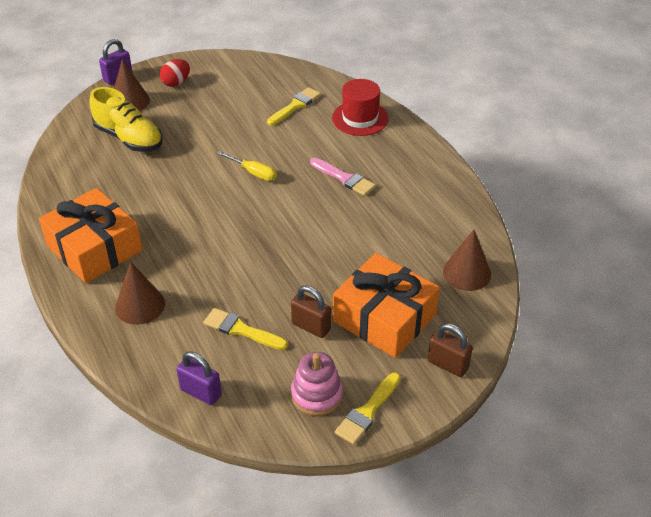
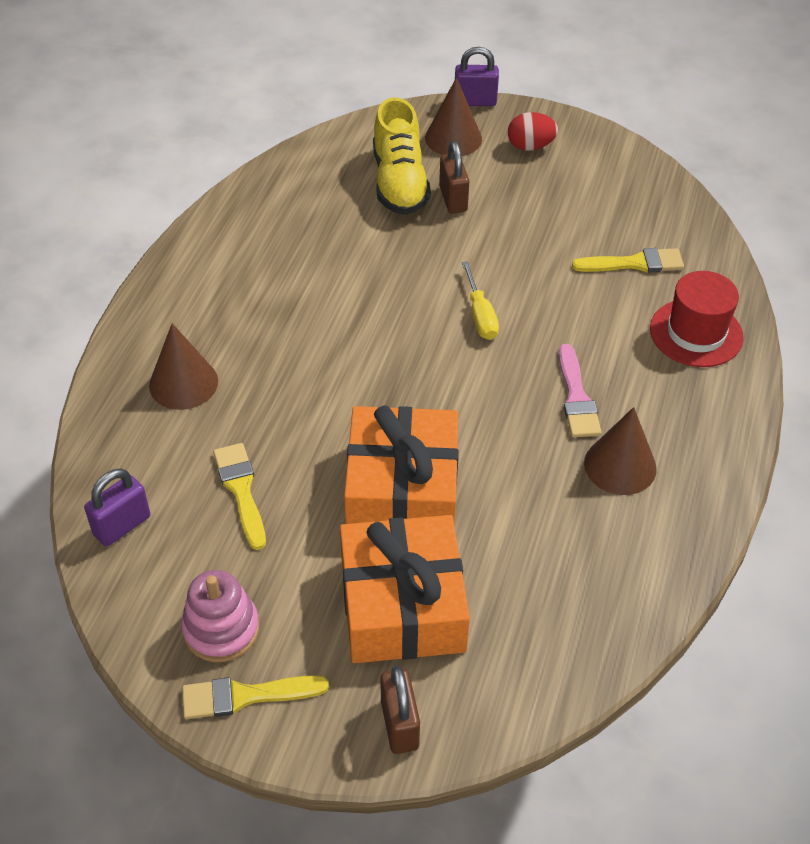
camera: 45 degrees right, 5 degrees up
(94, 248) = (219, 287): orange gift -> orange gift (402, 489)
(201, 392) = (122, 525): purple padlock -> purple padlock turned 60 degrees clockwise
(311, 326) = (312, 547): brown padlock -> brown padlock (453, 199)
(467, 273) = (572, 633): brown cone -> brown cone (620, 465)

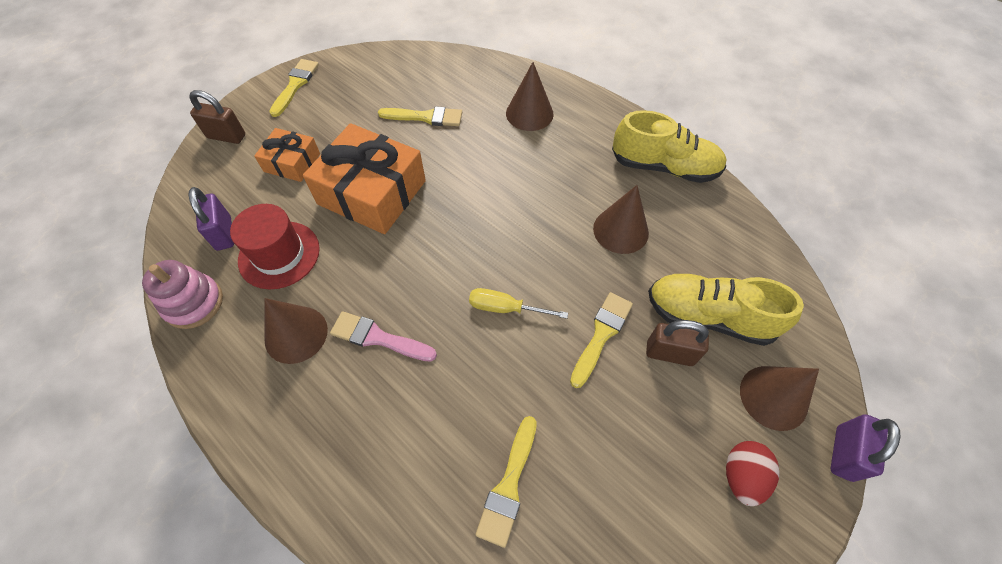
camera: 115 degrees right, 10 degrees up
(122, 525) = (435, 65): purple padlock -> purple padlock (224, 233)
(221, 244) = (664, 167): none -> yellow shoe
(221, 629) = (340, 86): pink stacking toy -> pink stacking toy (194, 303)
(333, 258) = (620, 230): none -> brown cone
(402, 605) = (292, 162): orange gift -> orange gift, size x0.54
(463, 244) = (601, 334): none -> yellow brush
(696, 333) = (386, 490): red hat -> red hat (279, 254)

